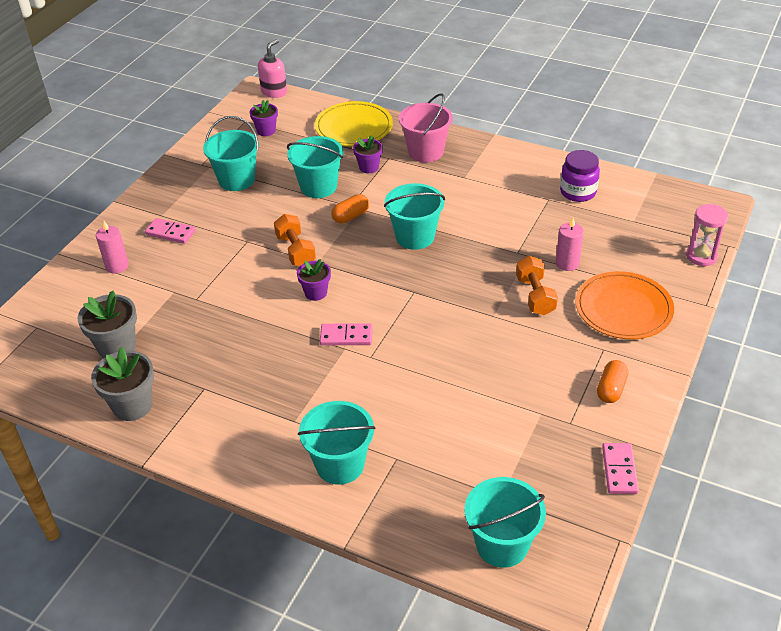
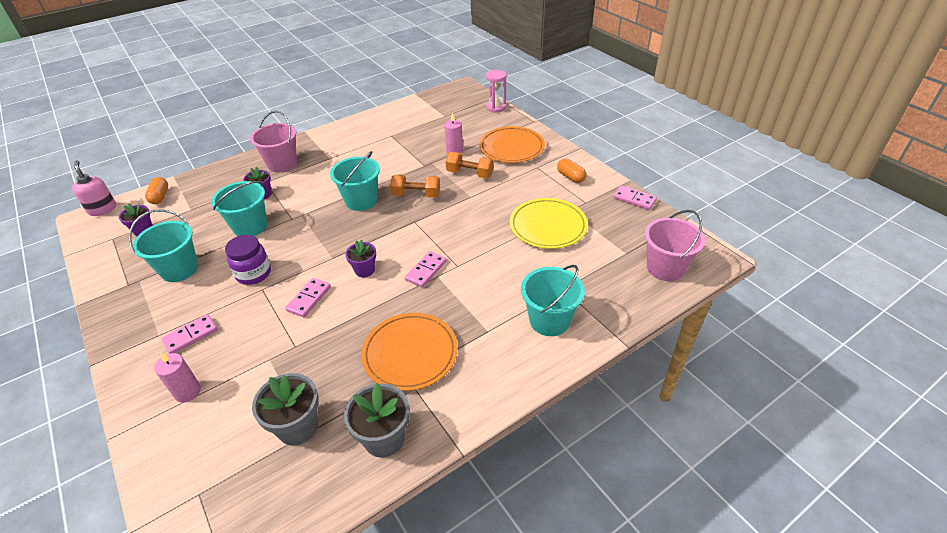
camera: 60 degrees left, 0 degrees up
(232, 377) = (410, 353): none -> orange plate
(254, 276) = (309, 299): none -> pink domino
(296, 251) = (306, 264): orange dumbbell -> orange dumbbell (416, 195)
(351, 216) = (304, 222): orange capsule -> orange capsule (160, 197)
(354, 127) = (209, 185): yellow plate -> yellow plate (548, 226)
(502, 544) = (665, 268): turquoise bucket -> pink bucket
(578, 192) = (398, 123): purple jar -> purple jar (254, 274)

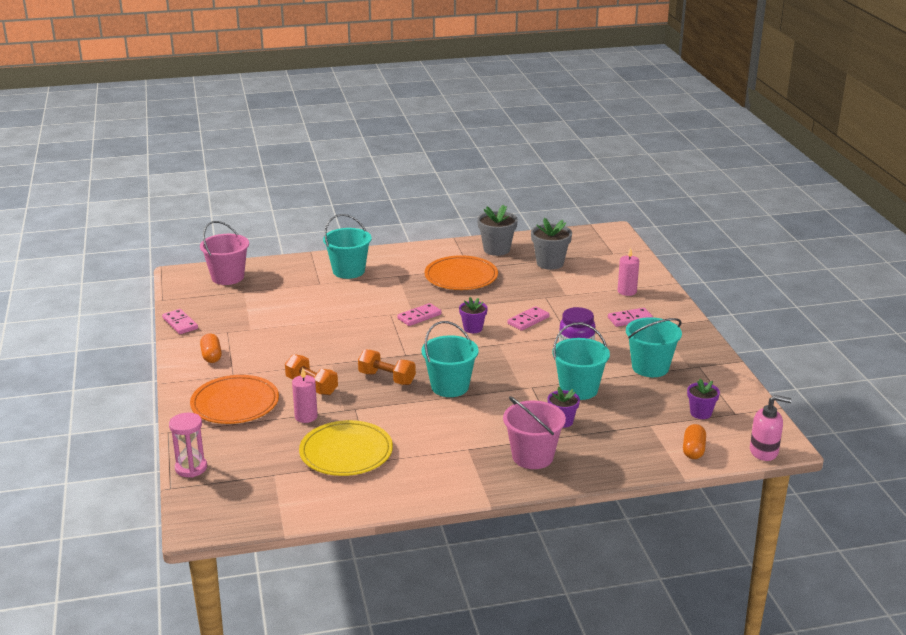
camera: 160 degrees left, 15 degrees down
(102, 209) = (764, 452): pink soap dispenser -> pink soap dispenser turned 75 degrees counterclockwise
(548, 226) = (284, 322): yellow plate -> yellow plate (346, 452)

